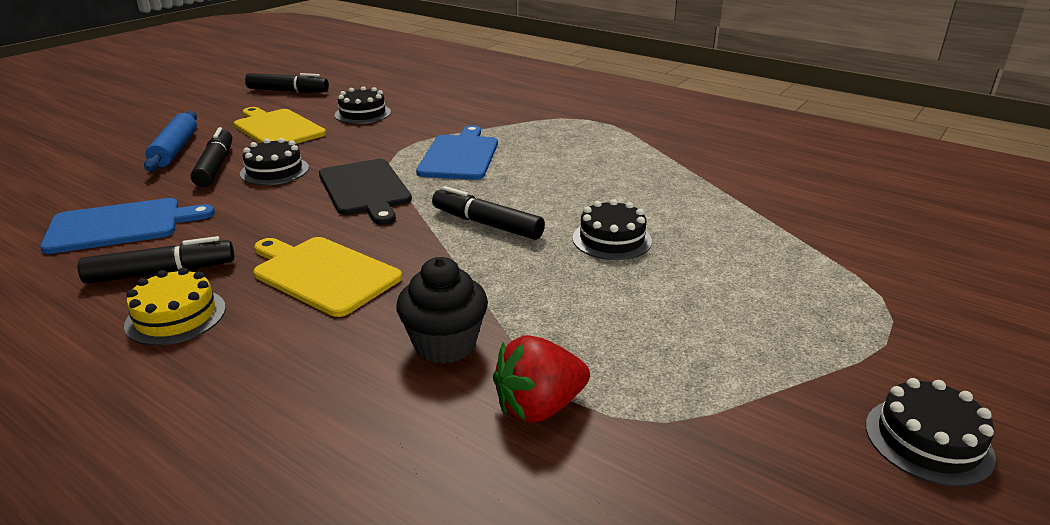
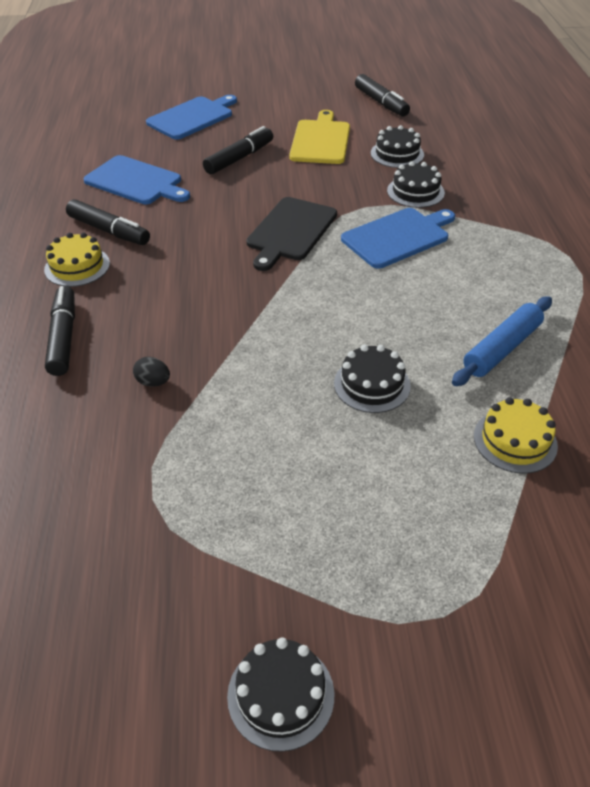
camera: 50 degrees right, 15 degrees up
(99, 159) = (192, 117): none -> blue cutting board
(175, 149) = (239, 130): blue rolling pin -> blue rolling pin (502, 349)
(274, 171) = (264, 181): black cake -> black cake (415, 192)
(323, 274) = (172, 286): yellow cutting board -> none
(445, 344) = (153, 382): black cupcake -> black egg
(487, 224) = (314, 312): black marker -> black marker (63, 337)
(539, 407) = (131, 460): red strawberry -> none
(743, 215) = (515, 440): none -> yellow cake

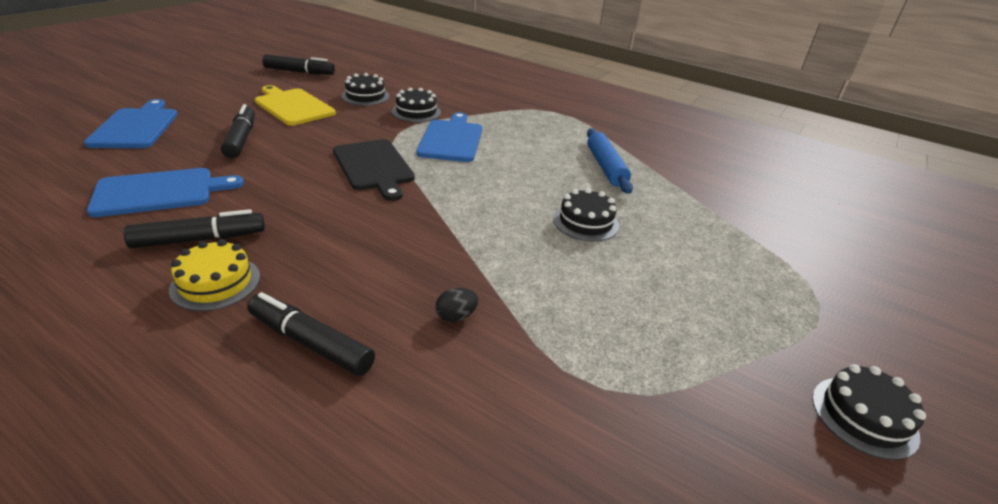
camera: 55 degrees left, 10 degrees down
(515, 440) = (689, 204): yellow cake -> none

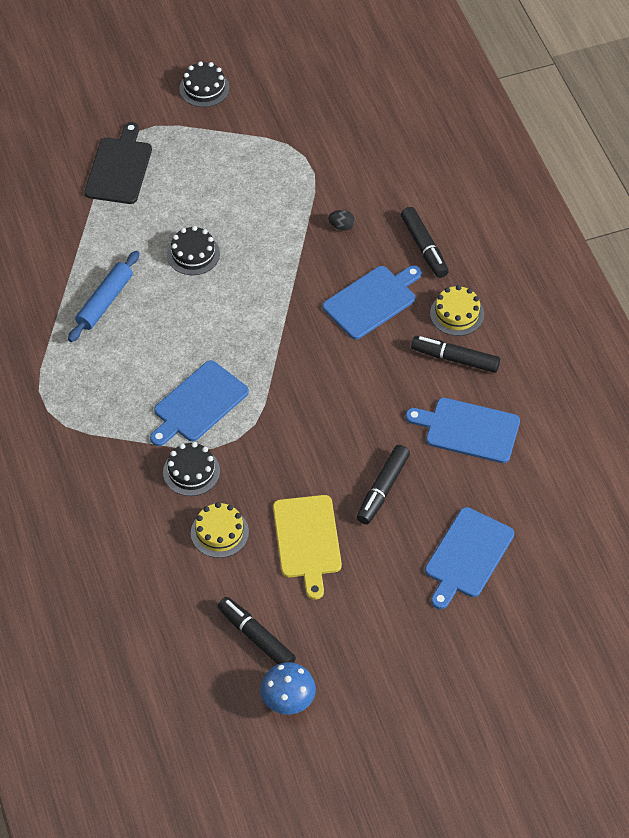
camera: 140 degrees left, 20 degrees up
(259, 60) = (288, 700): none -> blue mushroom
(347, 255) = (372, 301): none -> blue cutting board
(365, 96) = (219, 532): black cake -> yellow cake
(374, 167) = (295, 391): black cutting board -> black cutting board (119, 168)

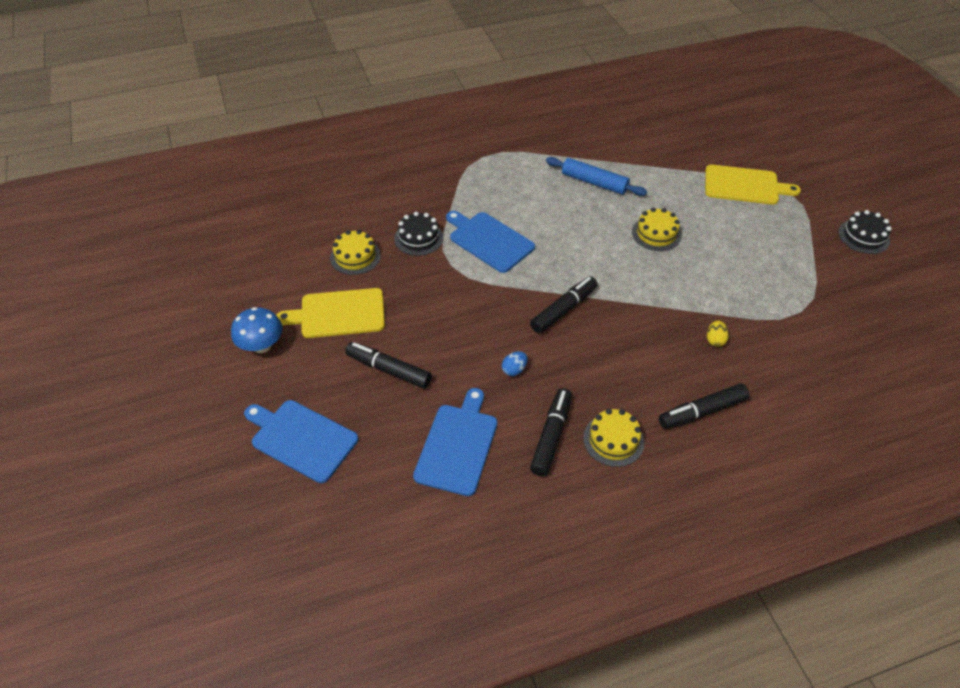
camera: 90 degrees right, 5 degrees down
(119, 168) = (744, 185): black cutting board -> yellow cutting board
(193, 254) = (656, 233): black cake -> yellow cake
(256, 637) = (247, 281): black marker -> black marker (563, 310)
(288, 700) = (181, 301): blue mushroom -> blue mushroom (262, 346)
(341, 226) = (715, 340): black egg -> yellow egg
(372, 301) = (621, 364): blue cutting board -> none
(380, 385) = (514, 370): none -> blue egg

